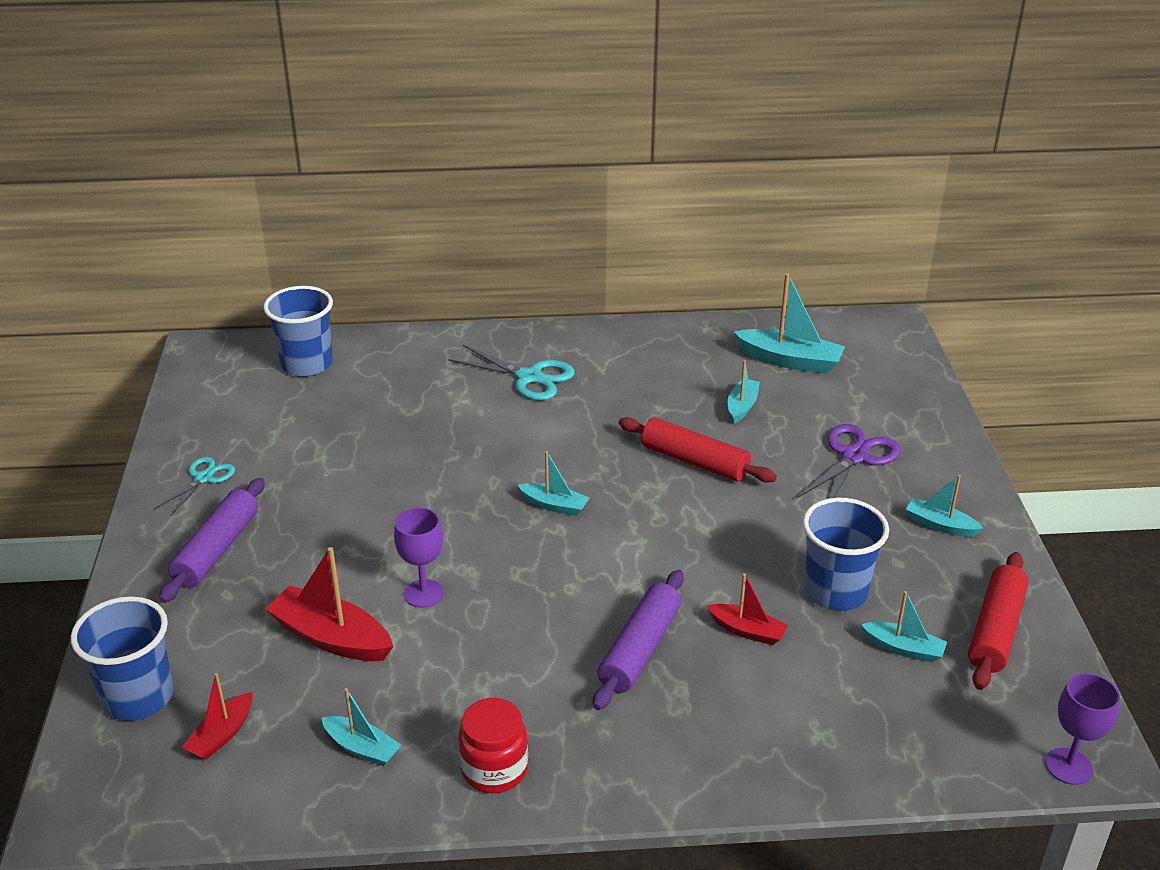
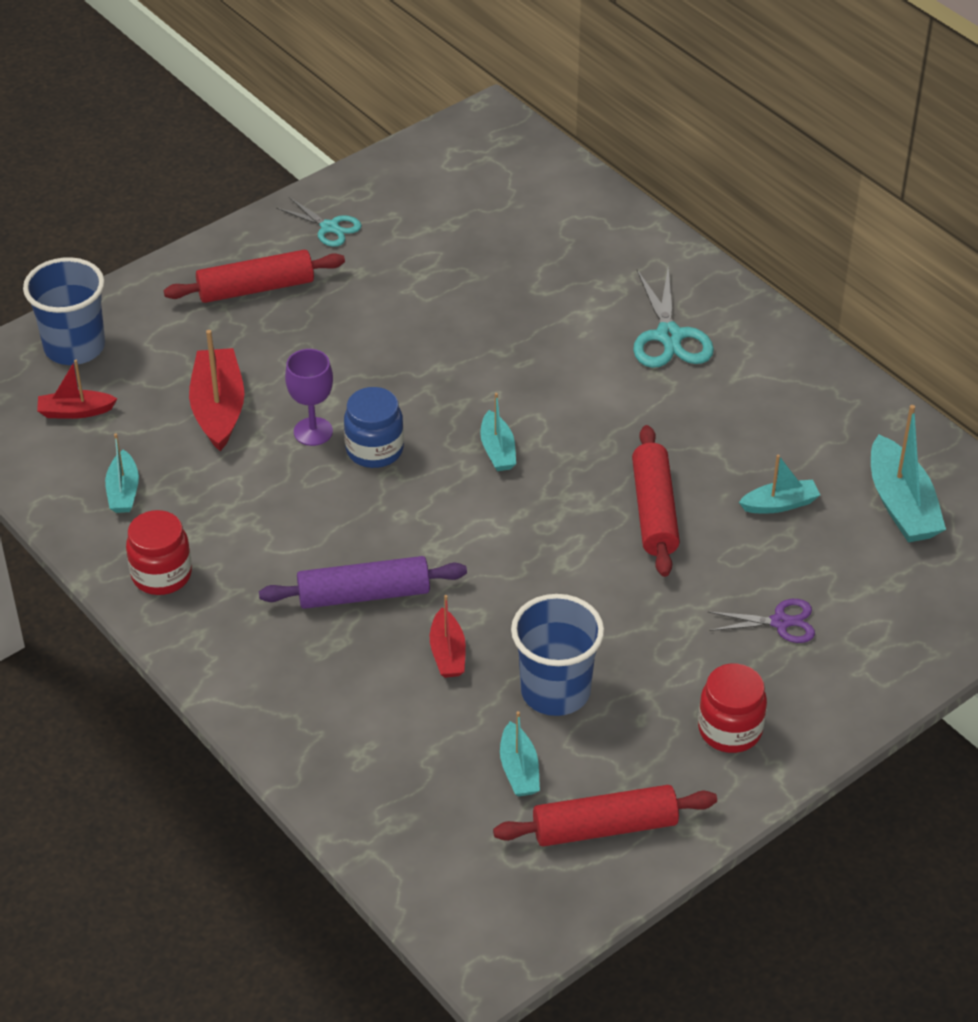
camera: 55 degrees right, 10 degrees up
(203, 478) = (330, 227): turquoise scissors -> turquoise scissors turned 45 degrees clockwise
(217, 550) = (256, 288): purple rolling pin -> red rolling pin
(306, 364) = (537, 190): blue cup -> none
(483, 568) = (374, 450): none -> blue jar
(854, 456) = (780, 622): purple scissors -> purple scissors, size x0.64
(940, 525) = (730, 730): turquoise boat -> red jar
(1068, 766) = (462, 940): purple goblet -> none

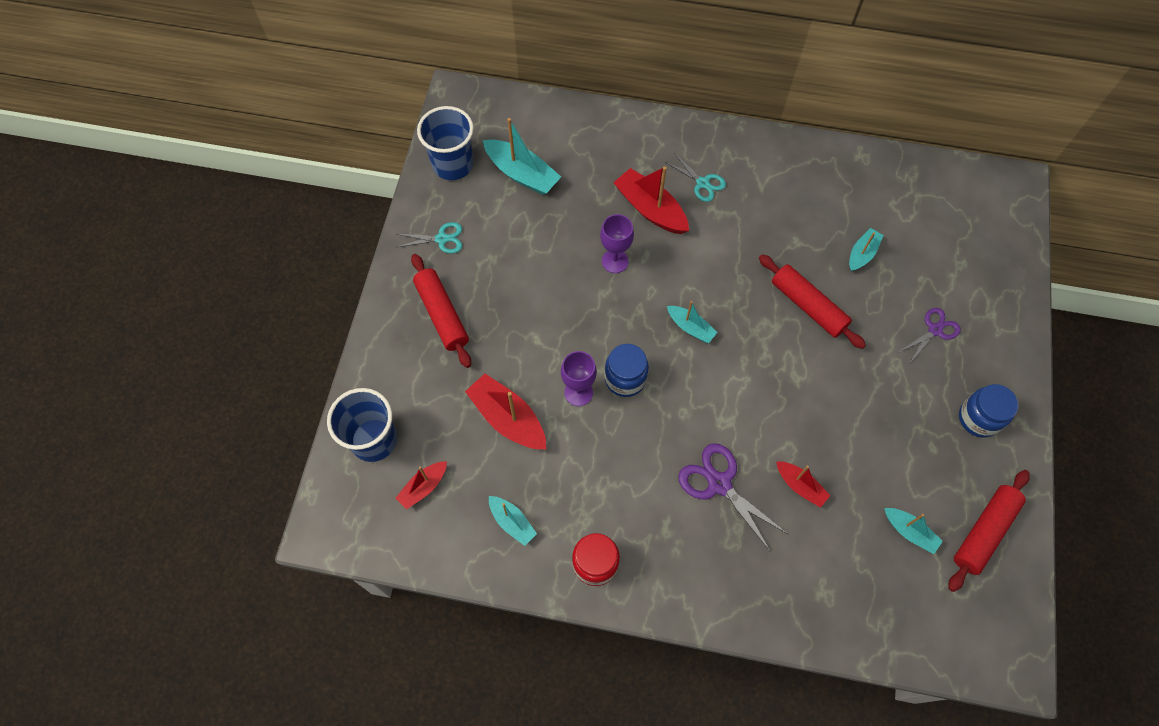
camera: 40 degrees left, 20 degrees up
(256, 288) = (442, 314): red rolling pin -> red rolling pin turned 60 degrees counterclockwise
(364, 595) = (719, 483): purple rolling pin -> purple scissors
(486, 347) = (615, 261): none -> purple goblet
(555, 691) = (876, 465): blue cup -> blue cup (453, 164)
(581, 326) = (650, 209): none -> red boat
(669, 337) = (703, 183): turquoise scissors -> turquoise scissors, size x0.64
(730, 730) = (978, 418): red jar -> blue jar
(901, 505) = (916, 210): turquoise boat -> turquoise boat (522, 174)

